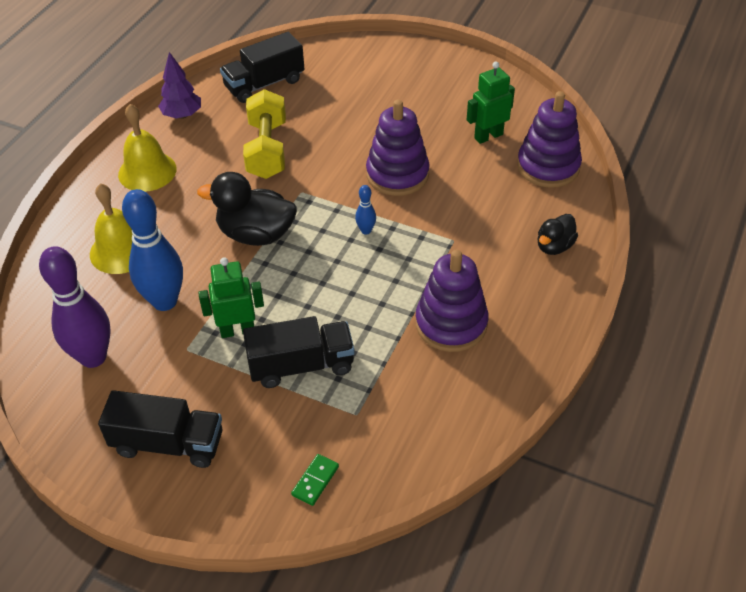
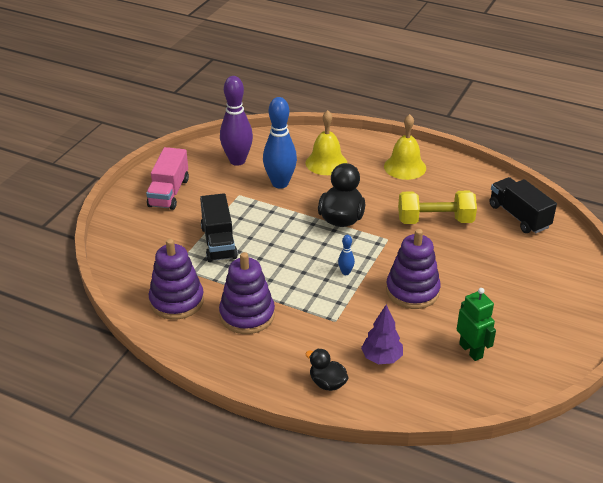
camera: 90 degrees right, 10 degrees down
(168, 443) = (169, 193): black truck -> pink truck
(182, 115) = (470, 178): purple tree -> purple tree (381, 358)
(237, 330) = (252, 214): green robot -> none
(315, 481) = (129, 249): green domino -> none
(548, 166) = (432, 389): purple stacking toy -> purple stacking toy (177, 301)

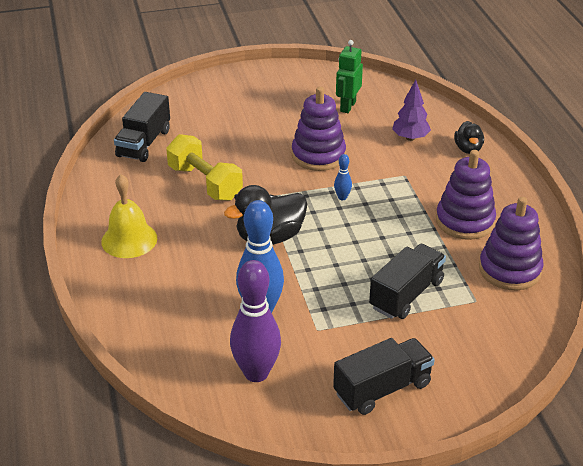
camera: 130 degrees left, 0 degrees up
(169, 193) = (382, 389): pink truck -> black truck
(326, 163) = (181, 298): yellow bell -> none

